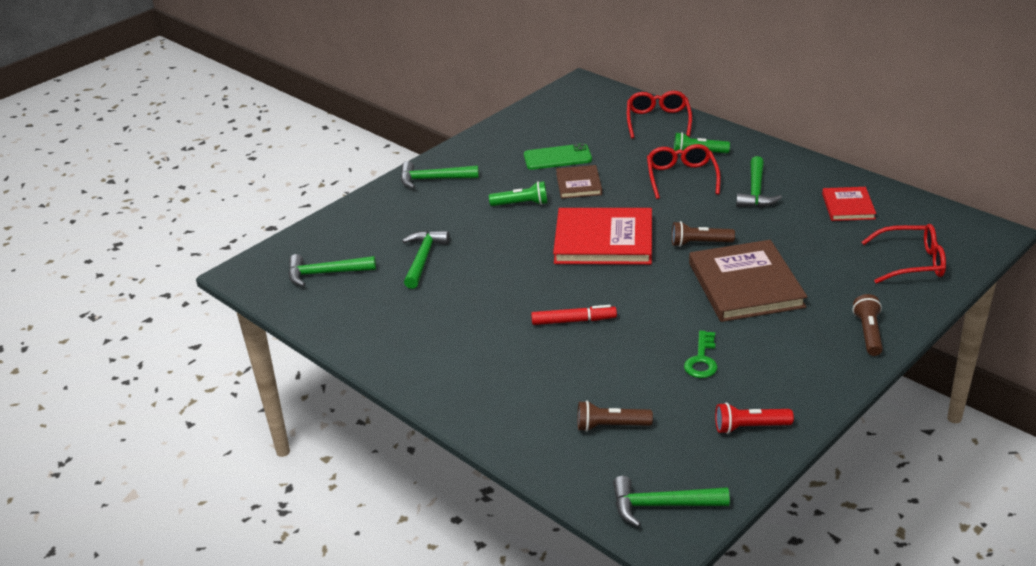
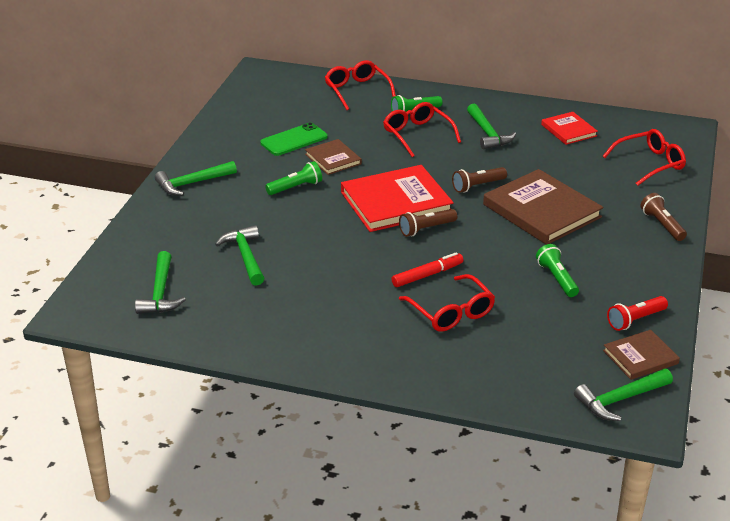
camera: 30 degrees left, 0 degrees up
(325, 273) = (160, 292): green hammer -> green hammer turned 60 degrees counterclockwise
(566, 364) = (451, 312): none -> red glasses
(611, 426) = (530, 351): brown flashlight -> brown flashlight (426, 229)
(702, 360) = (557, 278): green key -> green flashlight
(721, 468) = (640, 357): none -> brown book

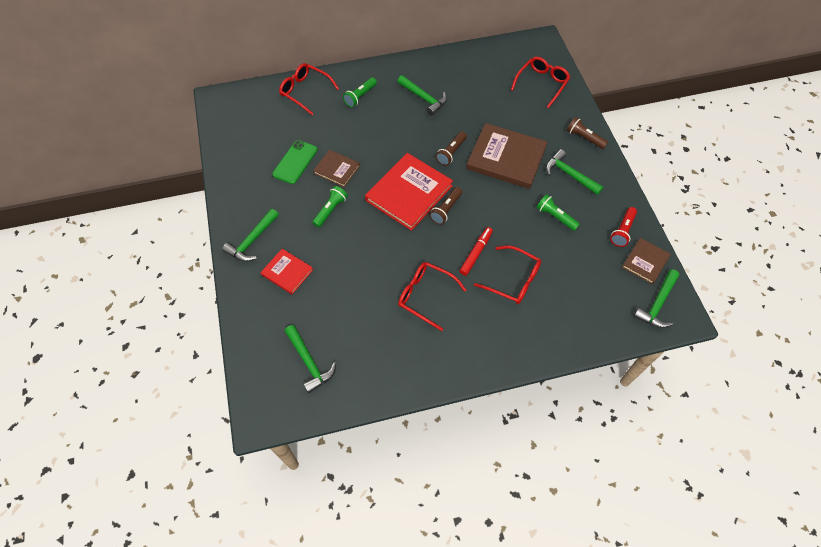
camera: 30 degrees left, 25 degrees up
(245, 256) = (344, 296): green hammer -> green hammer (569, 174)
(417, 134) = (378, 119): red glasses -> red glasses (425, 296)
(568, 130) = (473, 73): red book -> red book (287, 272)

